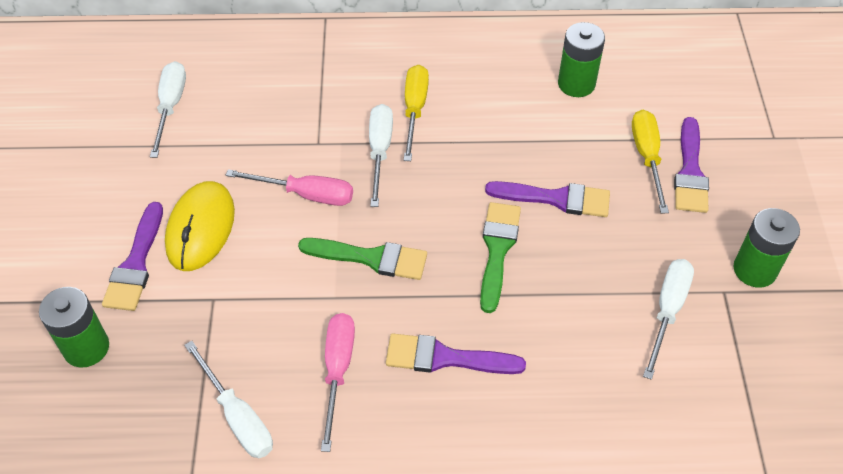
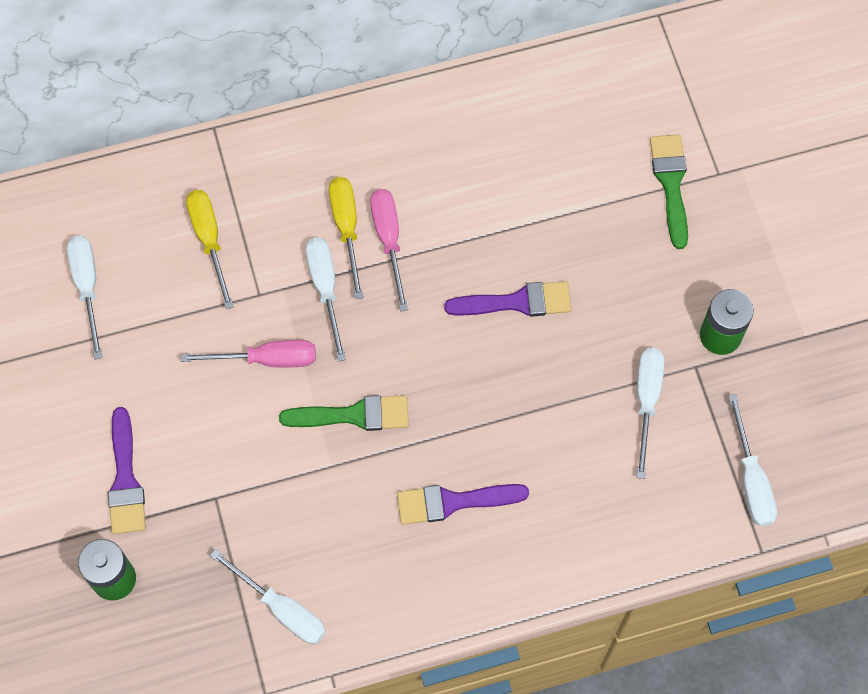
camera: 15 degrees left, 15 degrees up
(200, 228) = (174, 424): yellow mouse -> none
(338, 371) = (358, 540): pink screwdriver -> pink screwdriver (389, 240)
(497, 249) = (473, 375): green brush -> green brush (671, 183)
(576, 84) = (506, 154): green battery -> none
(647, 157) = (596, 229): yellow screwdriver -> yellow screwdriver (209, 240)
(690, 172) = (642, 237): purple brush -> none
(767, 411) = (751, 479): none -> white screwdriver

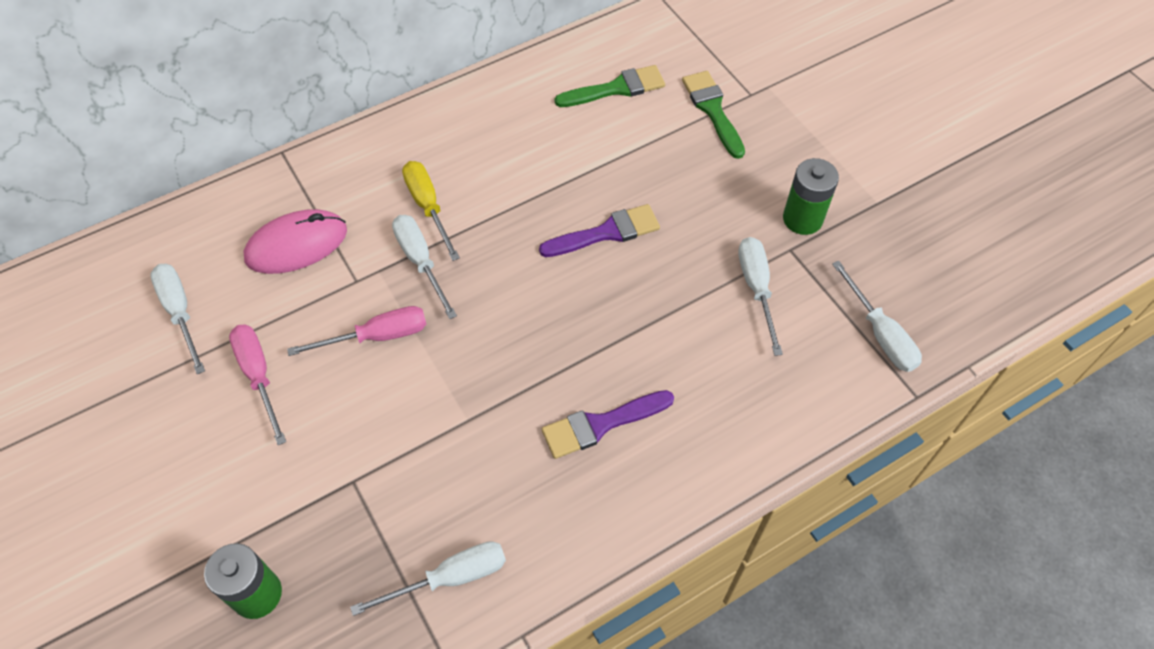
camera: 15 degrees left, 10 degrees down
(125, 480) = (252, 487): purple brush -> none
(209, 240) = (296, 244): yellow screwdriver -> pink mouse
(281, 608) = (450, 578): white screwdriver -> white screwdriver turned 45 degrees counterclockwise
(354, 415) = (477, 367): green brush -> green brush (616, 88)
(389, 240) = (471, 208): pink screwdriver -> pink screwdriver (258, 376)

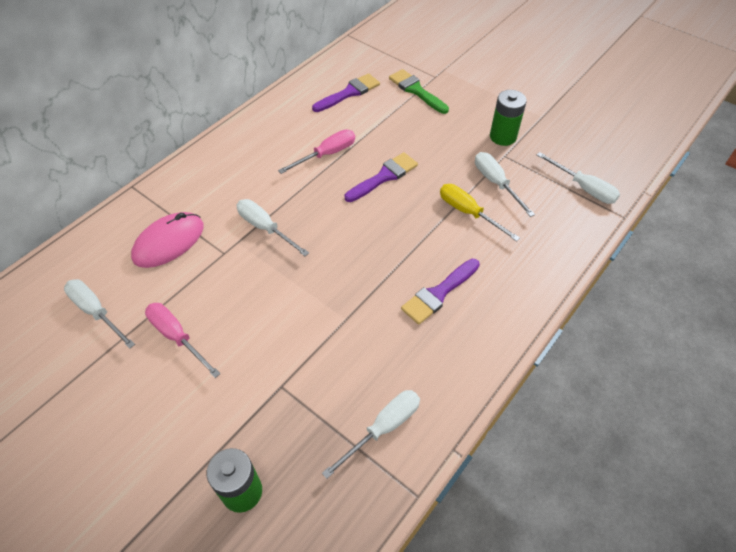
camera: 20 degrees left, 5 degrees down
(377, 336) = (255, 284): pink screwdriver -> pink screwdriver (327, 154)
(428, 206) = (255, 193): yellow screwdriver -> yellow screwdriver (468, 212)
(616, 88) = (349, 93): green brush -> purple brush

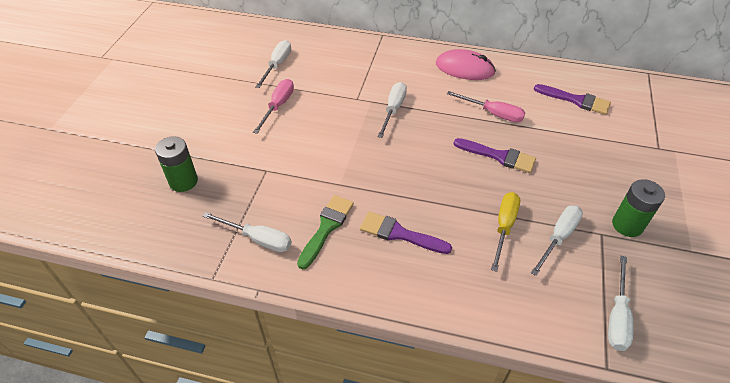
camera: 65 degrees right, 5 degrees down
(168, 242) = (349, 70): pink mouse -> pink mouse (464, 68)
(416, 90) = (625, 141): green brush -> green brush (326, 227)

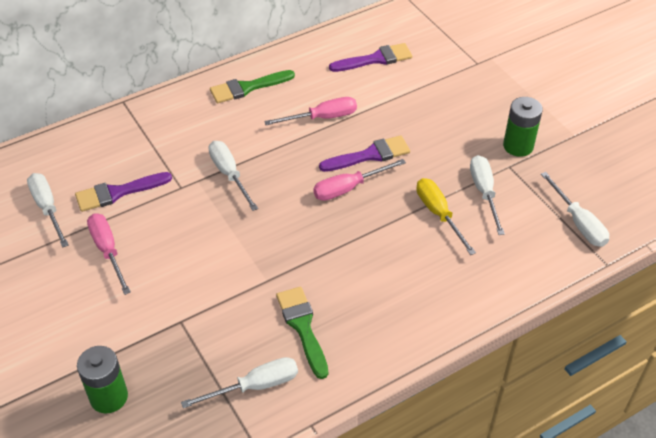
camera: 45 degrees left, 0 degrees up
(399, 234) = (368, 283): purple brush -> purple brush (118, 192)
(459, 166) = (348, 188): none -> pink screwdriver
(464, 68) = (247, 88): pink mouse -> green brush

